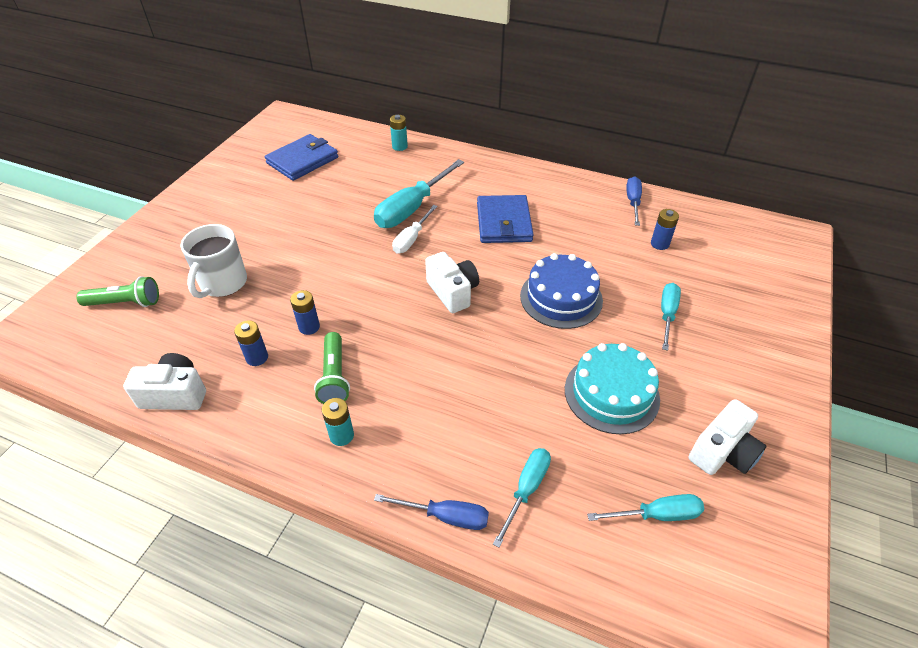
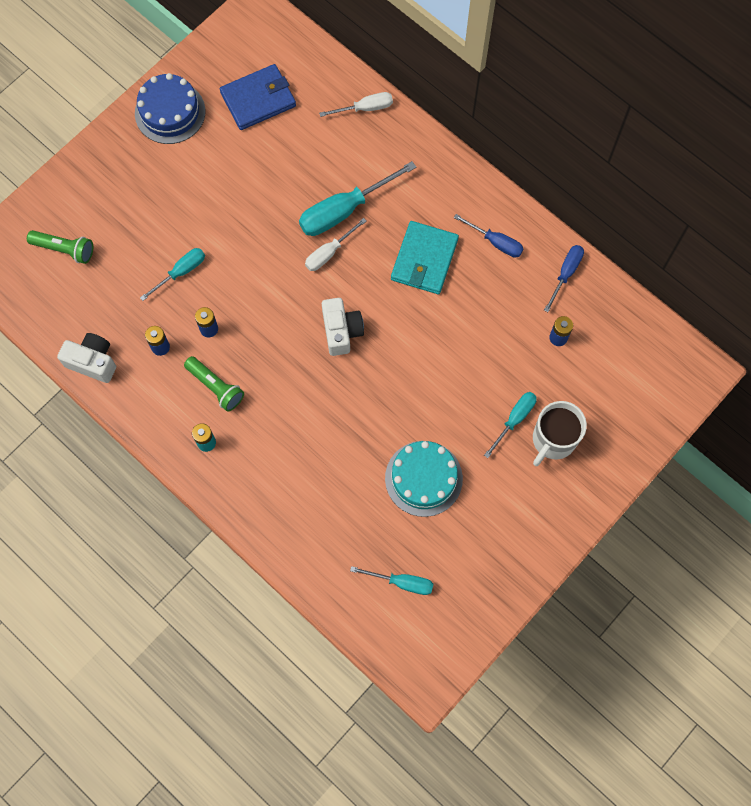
camera: 20 degrees right, 25 degrees up
(223, 283) = (148, 253): white mug -> white mug (553, 440)
(334, 376) = (215, 387): green flashlight -> green flashlight turned 60 degrees counterclockwise
(399, 146) = (365, 108): turquoise battery -> white screwdriver
(445, 516) = (258, 531): blue screwdriver -> blue screwdriver (495, 242)
(504, 222) = (424, 259): blue wallet -> turquoise wallet
(526, 490) = (321, 532): turquoise screwdriver -> turquoise screwdriver (181, 272)
(561, 298) = (432, 370): blue cake -> blue cake (170, 112)
(722, 452) = (478, 555): white camera -> none

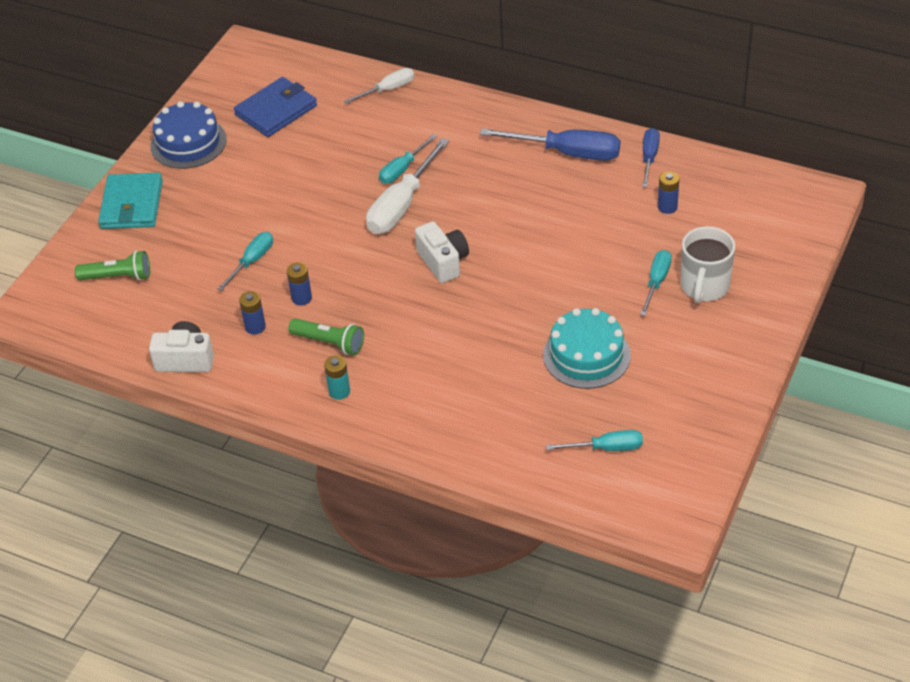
camera: 15 degrees left, 25 degrees down
(329, 253) = (402, 205): white screwdriver -> white screwdriver, size x1.72
(344, 210) = (402, 169): turquoise screwdriver -> turquoise screwdriver, size x0.58
(424, 259) = (502, 184): turquoise wallet -> turquoise wallet (132, 204)
(495, 242) = (567, 153): blue screwdriver -> blue screwdriver, size x1.72

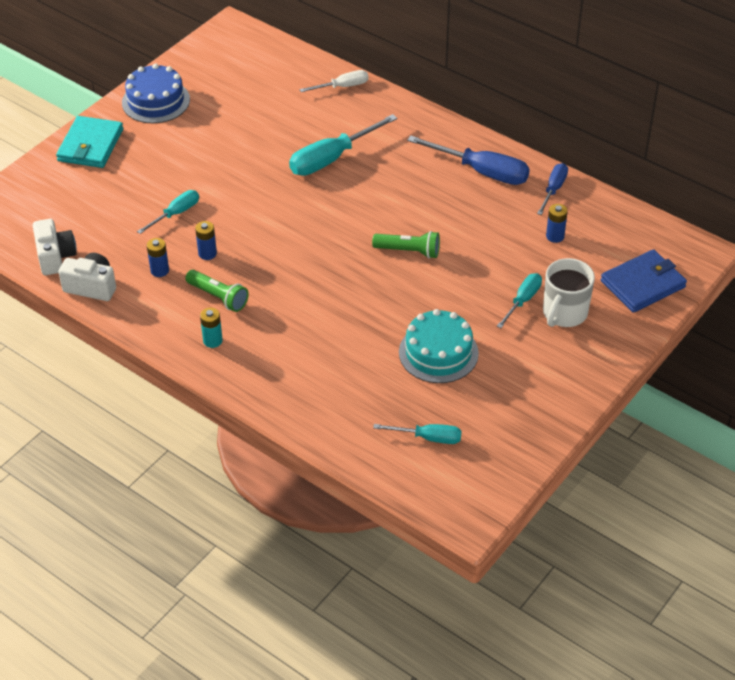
camera: 10 degrees right, 0 degrees up
(118, 277) = (58, 205): green flashlight -> green flashlight (408, 251)
(276, 110) = (240, 87): blue wallet -> blue wallet (643, 284)
(402, 169) = (332, 158): turquoise screwdriver -> turquoise screwdriver, size x1.72
(402, 205) = (321, 190): white screwdriver -> none
(443, 262) = (340, 246): white camera -> white camera (55, 257)

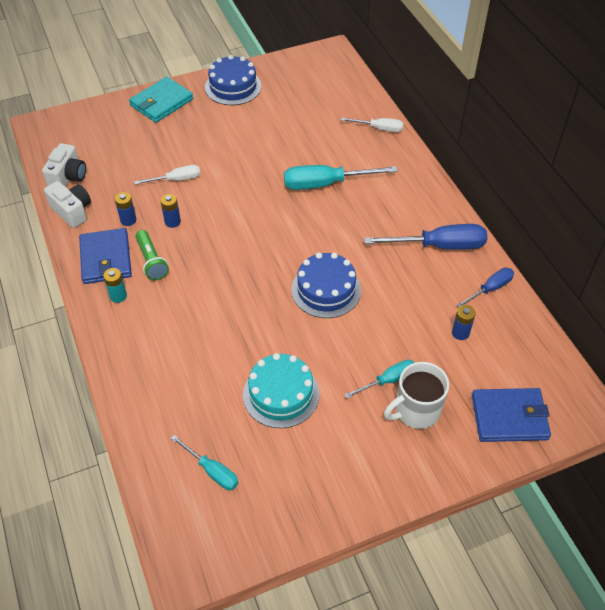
camera: 30 degrees right, 5 degrees up
(169, 314) = (106, 258): none -> blue wallet
(175, 214) = (176, 179): turquoise screwdriver -> white screwdriver
(408, 251) = (326, 290): green flashlight -> blue cake
(481, 171) = (439, 246): blue screwdriver -> blue screwdriver turned 60 degrees counterclockwise

